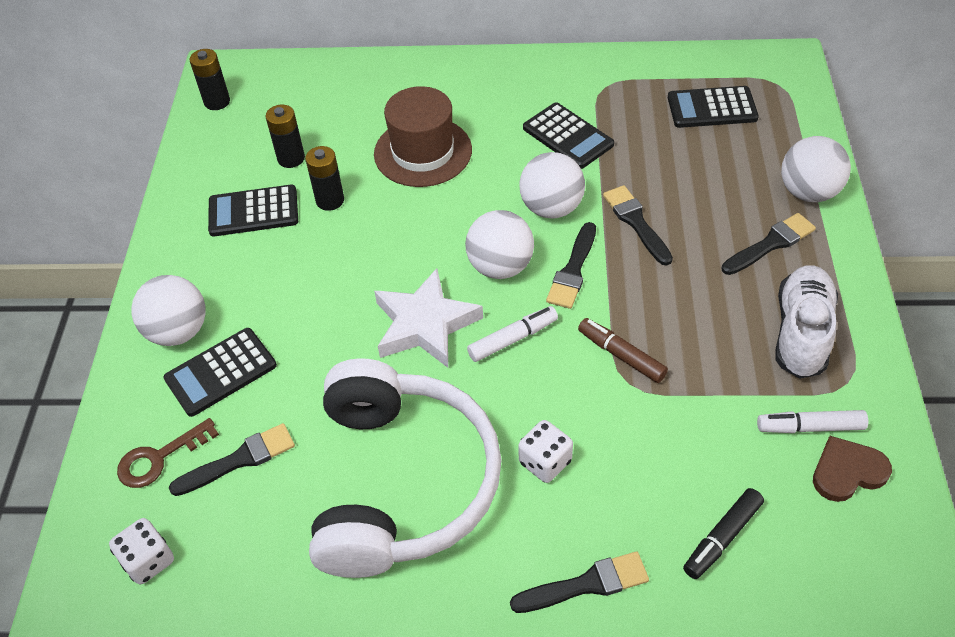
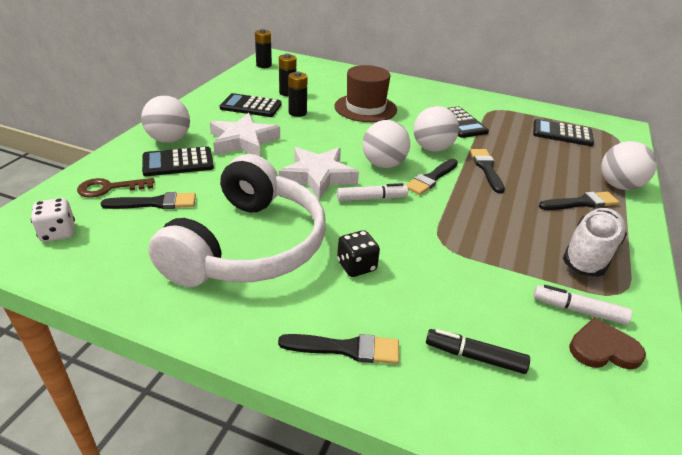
camera: 15 degrees right, 15 degrees down
(286, 293) = (243, 141): none -> white star
(545, 462) = (356, 266): white dice -> black dice
(621, 355) = (443, 227): brown marker -> none
(722, 538) = (474, 357): black marker -> black marker turned 45 degrees clockwise

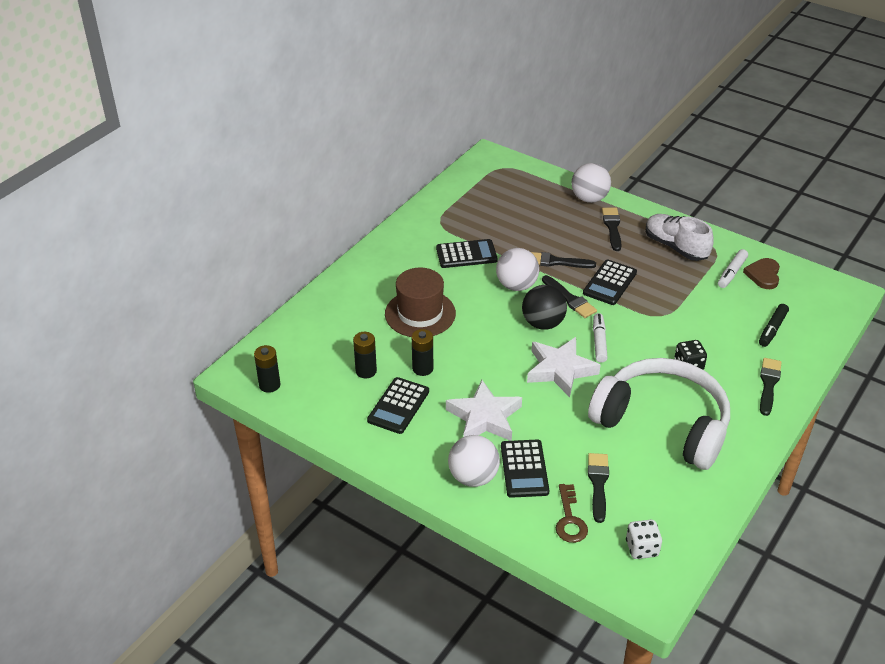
camera: 75 degrees left, 5 degrees up
(383, 164) = (543, 323): white ball -> black ball
(562, 134) = (498, 197): black calculator -> black calculator (610, 283)

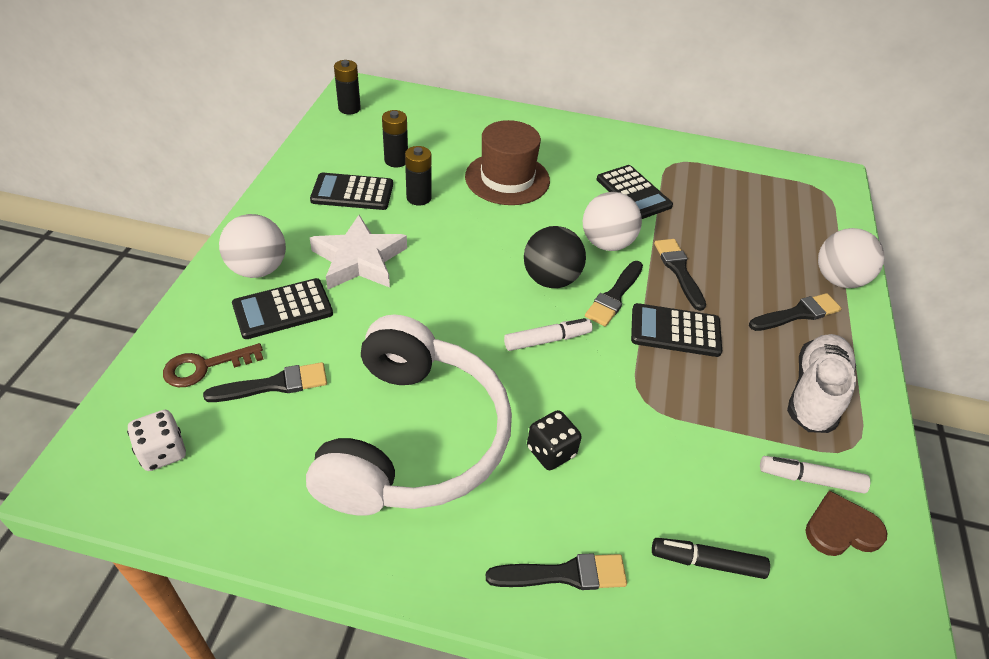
camera: 65 degrees right, 5 degrees up
(560, 370) = (472, 311): white star -> none

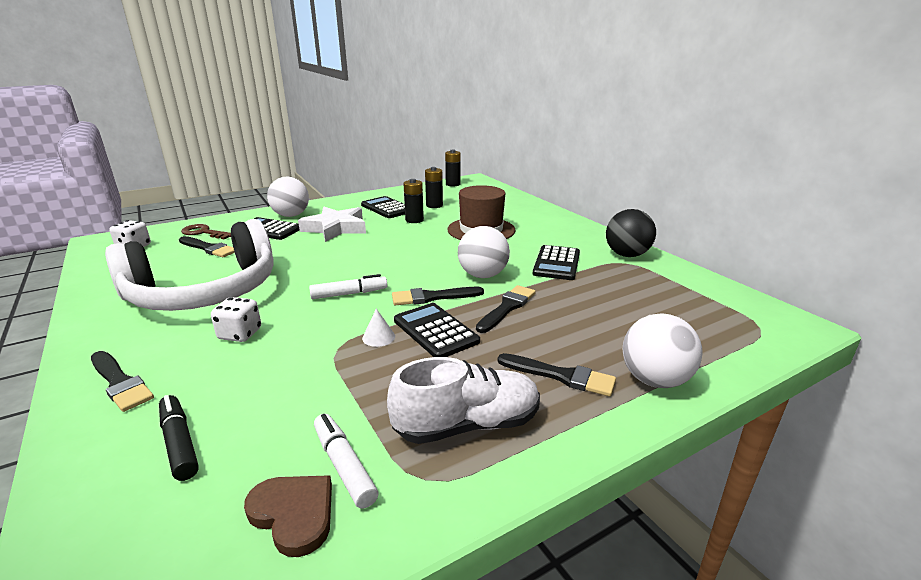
camera: 50 degrees right, 20 degrees down
(547, 340) = (349, 294): white marker -> white marker turned 45 degrees counterclockwise
(550, 279) = (411, 273): black ball -> black ball (627, 255)
(551, 451) = (240, 334): black dice -> white dice
(651, 367) = (378, 337): none -> white cone

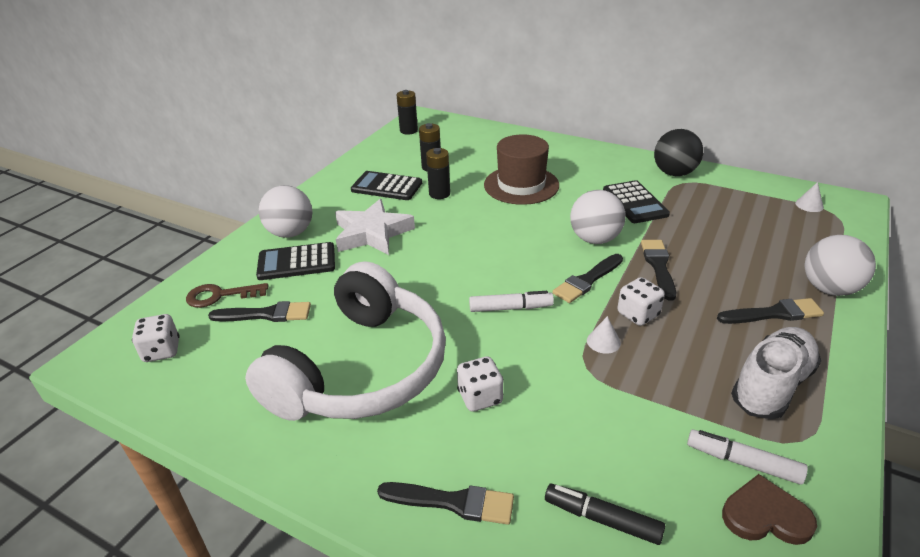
camera: 30 degrees left, 10 degrees up
(349, 294) = (510, 308): white marker -> white marker turned 45 degrees clockwise
(435, 331) = (638, 314): black calculator -> white dice
(739, 313) = (809, 205): none -> white cone

